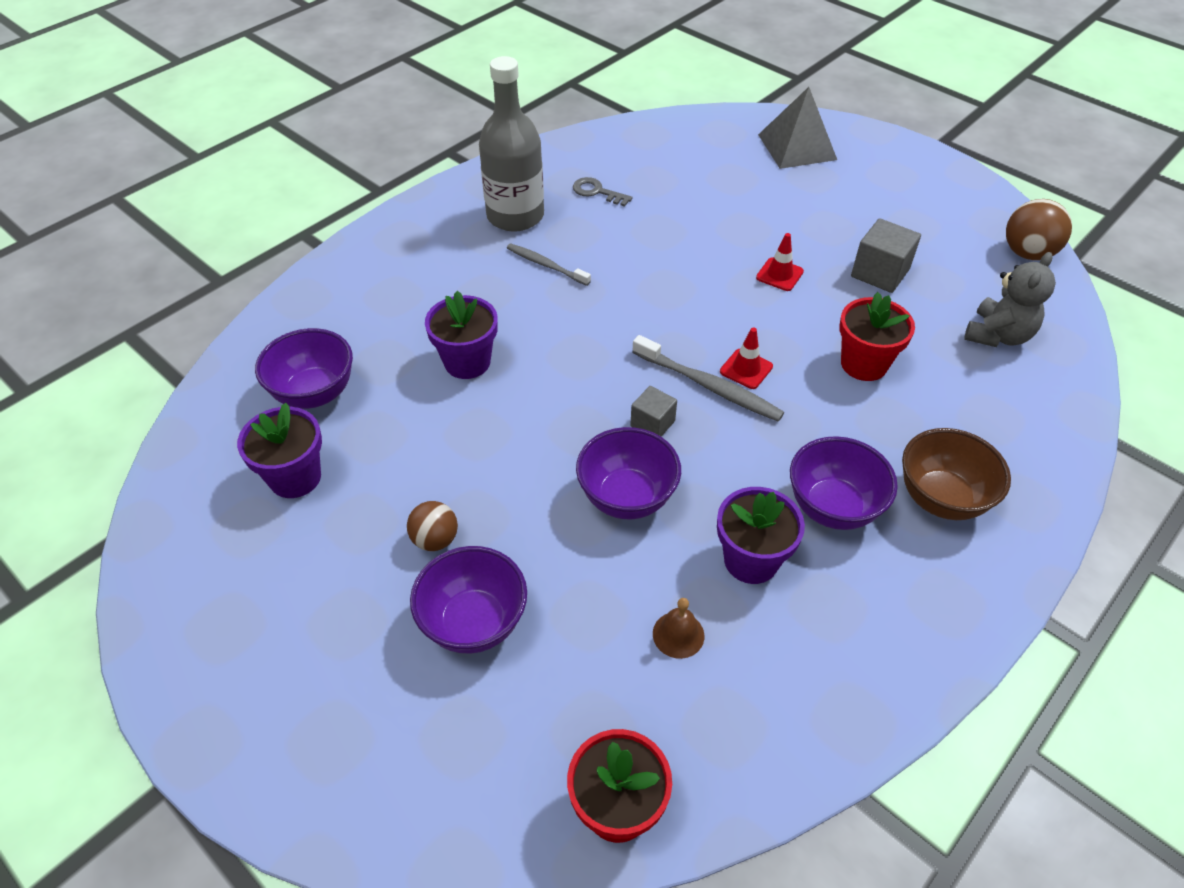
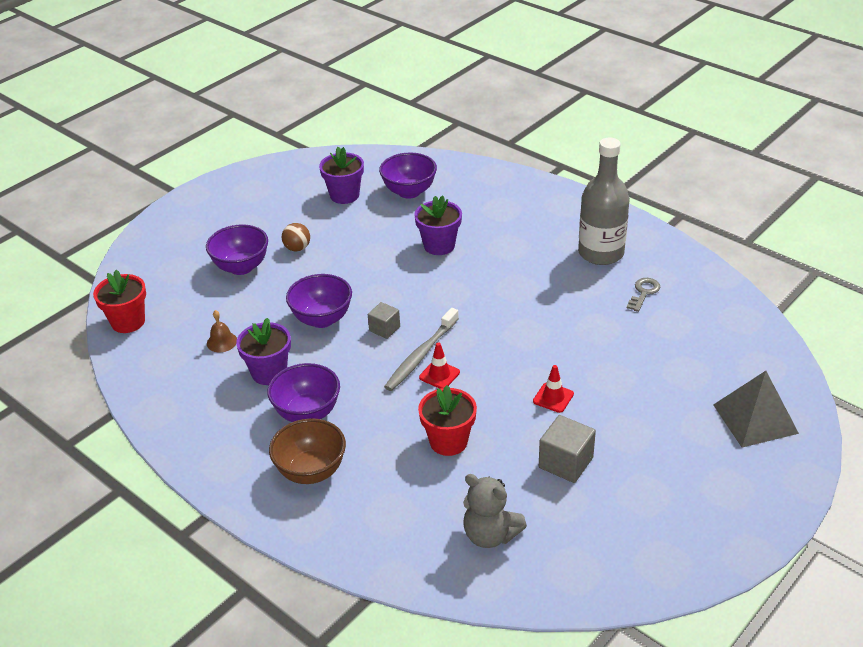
camera: 90 degrees right, 10 degrees down
(545, 265) = (544, 272): grey toothbrush -> none
(1027, 253) = (616, 580): brown ball -> none

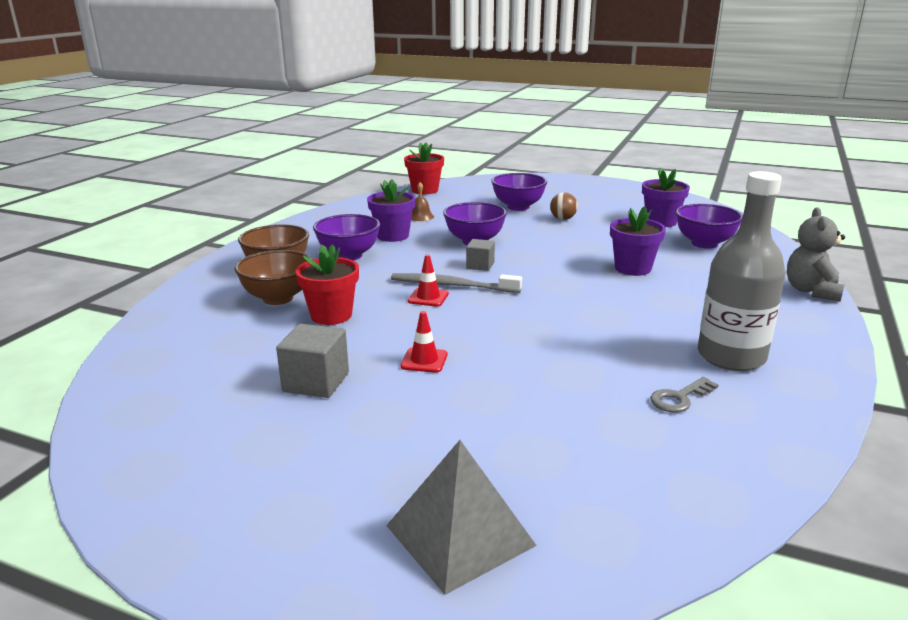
camera: 70 degrees right, 15 degrees down
(392, 475) = (278, 298): none -> brown bowl
(490, 535) = (199, 354): grey teddy bear -> grey teddy bear (811, 291)
(643, 293) = (679, 398): grey key -> grey key turned 135 degrees clockwise

